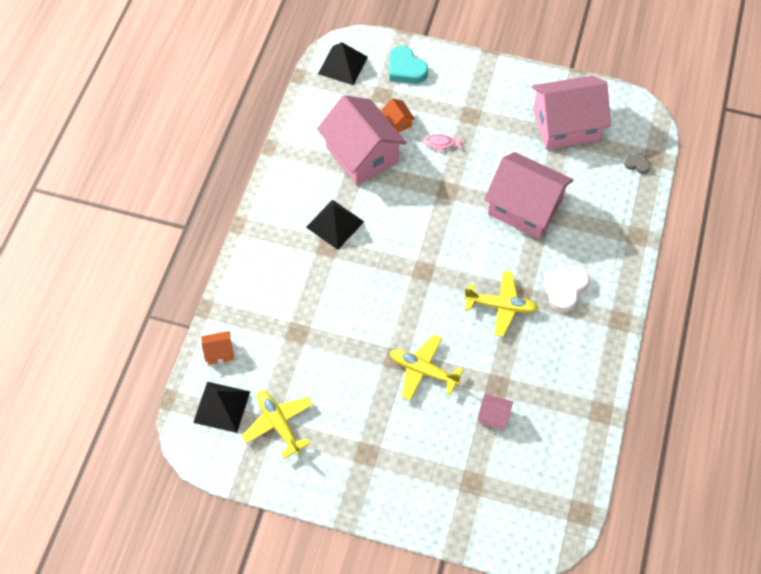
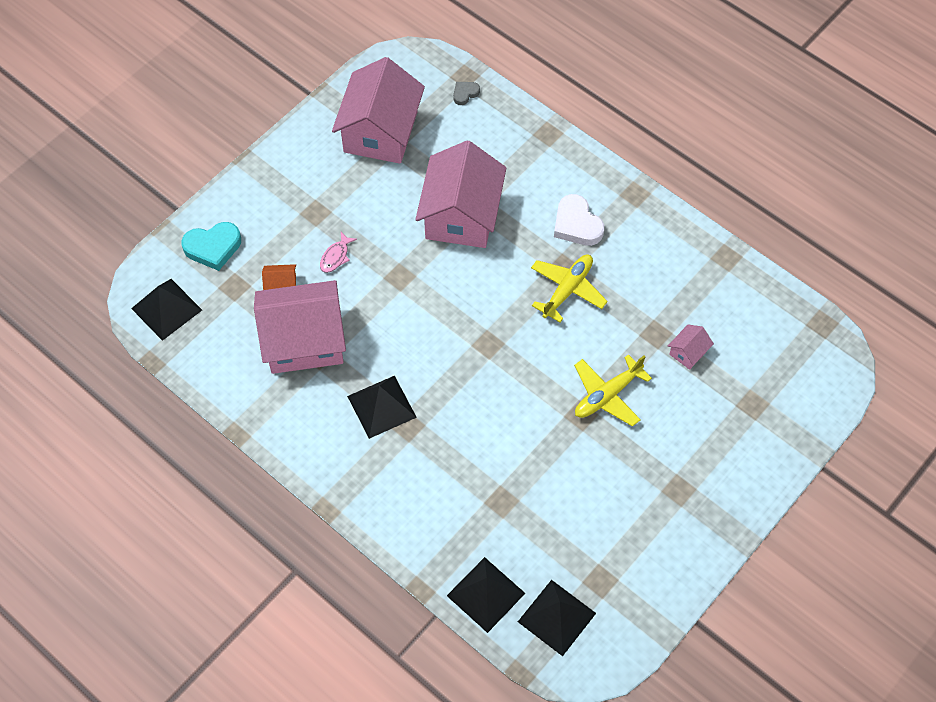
camera: 65 degrees left, 0 degrees up
(219, 352) = (486, 594): orange house -> black pyramid
(279, 424) = (605, 564): yellow plane -> none
(525, 207) = (461, 215): pink house -> pink house turned 45 degrees counterclockwise

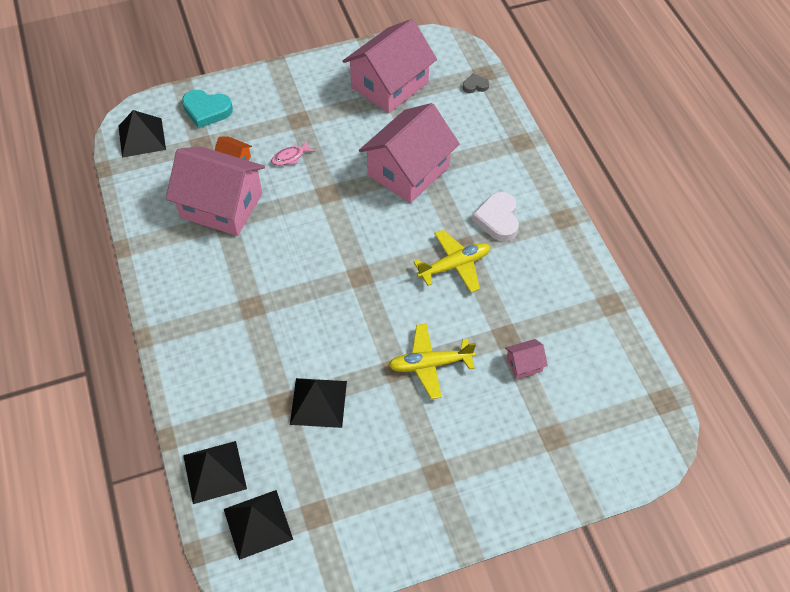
camera: 30 degrees right, 5 degrees down
(381, 406) = (242, 282): black pyramid -> black pyramid (318, 402)

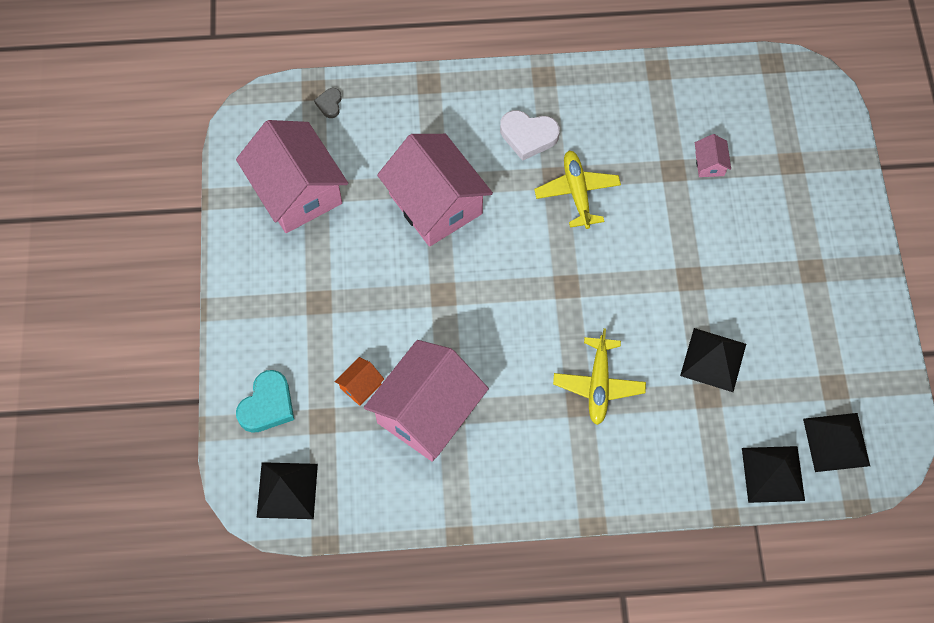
camera: 75 degrees left, 10 degrees up
(290, 157) = (376, 323): pink fish -> none
(430, 364) = (691, 246): yellow plane -> yellow plane (598, 384)

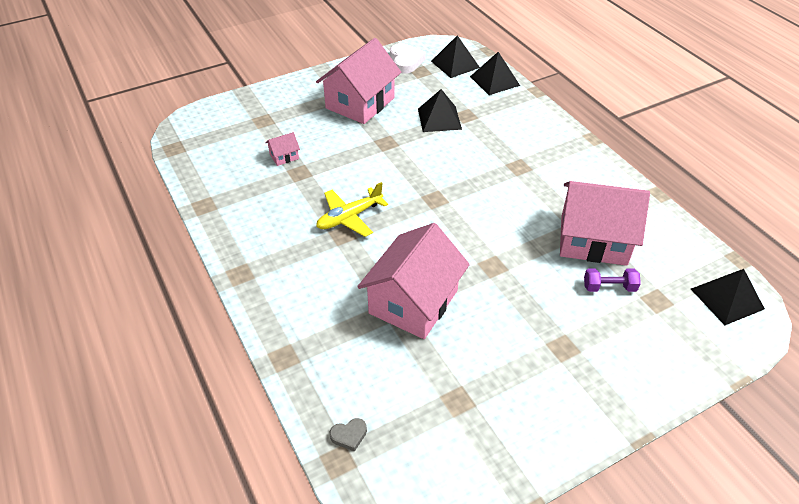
camera: 115 degrees left, 20 degrees down
(267, 405) = (679, 343): turquoise heart -> none
(297, 191) = (467, 418): pink house -> pink house (360, 103)
(360, 386) = (609, 287): orange house -> purple dumbbell
(528, 136) = (310, 263): white heart -> white heart (405, 61)
(598, 384) = (498, 162): yellow plane -> none

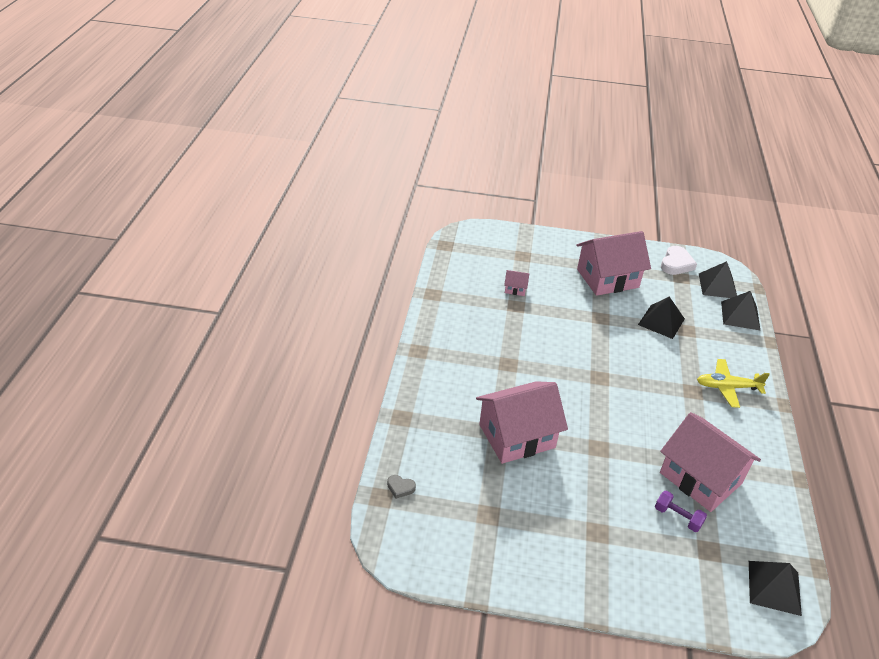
camera: 35 degrees right, 5 degrees down
(349, 217) = (524, 355): yellow plane -> yellow plane (727, 387)

